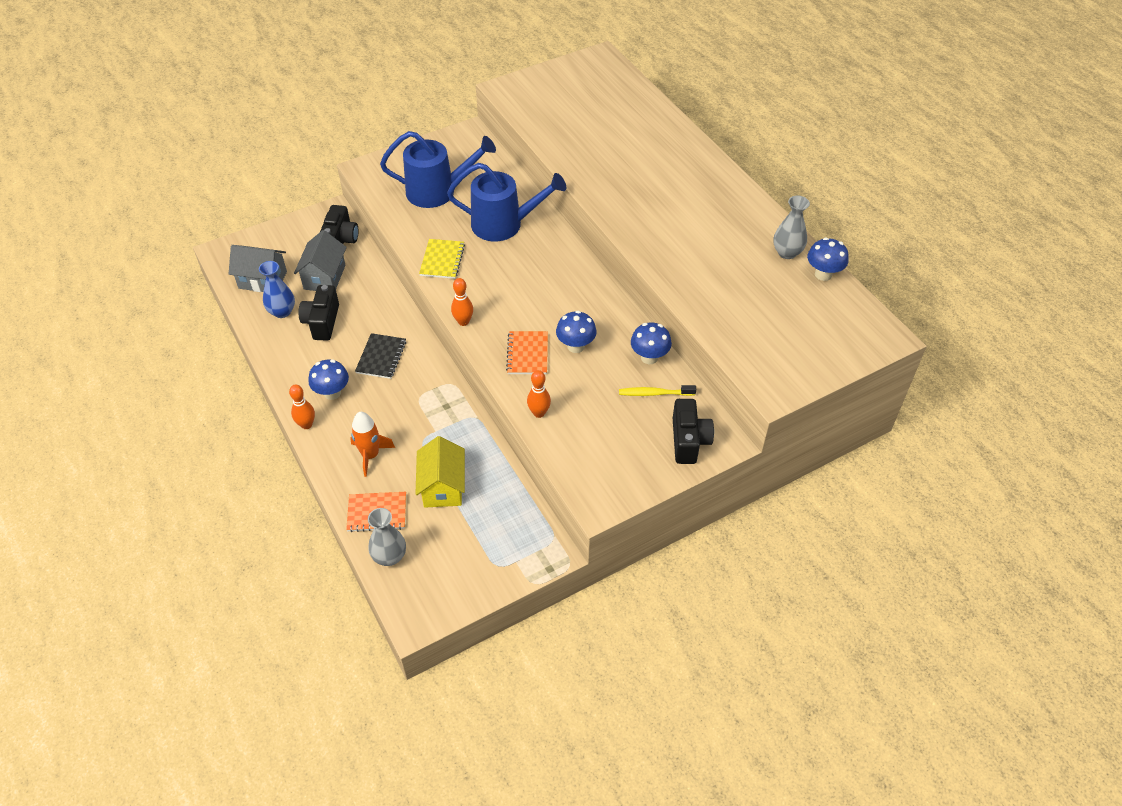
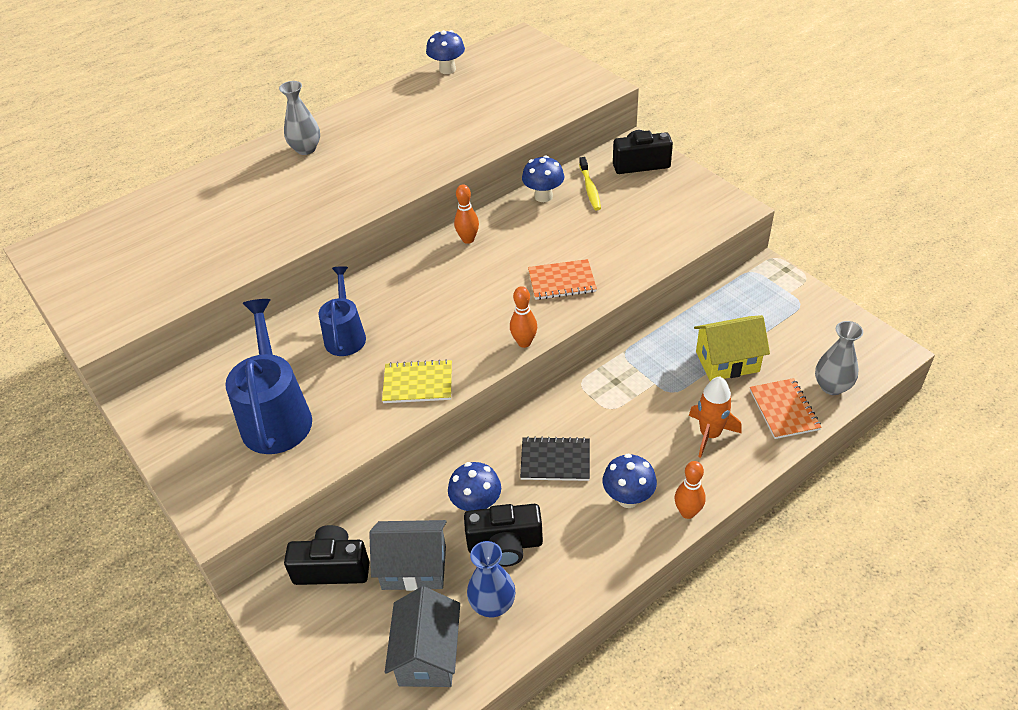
camera: 95 degrees left, 5 degrees down
(504, 224) = (345, 335): blue watering can -> blue watering can, size x0.63
(539, 413) = (642, 260): orange bowling pin -> orange bowling pin (468, 239)
(576, 346) = (541, 247): blue mushroom -> blue mushroom (476, 505)
(787, 252) = (420, 89): grey vase -> grey vase (306, 149)

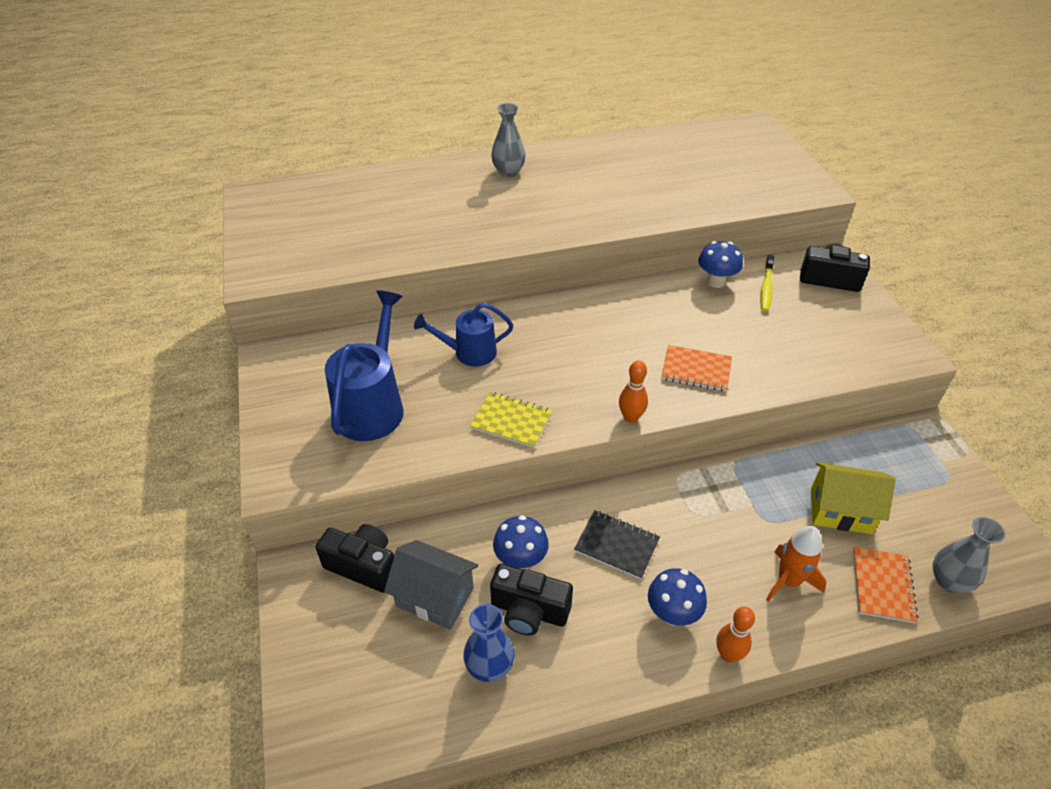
camera: 20 degrees right, 0 degrees up
(345, 335) = (469, 352): blue watering can -> blue watering can turned 120 degrees counterclockwise
(428, 655) = (406, 690): grey house -> none
(447, 69) = (672, 135): blue mushroom -> none
(468, 239) = (624, 300): orange bowling pin -> none

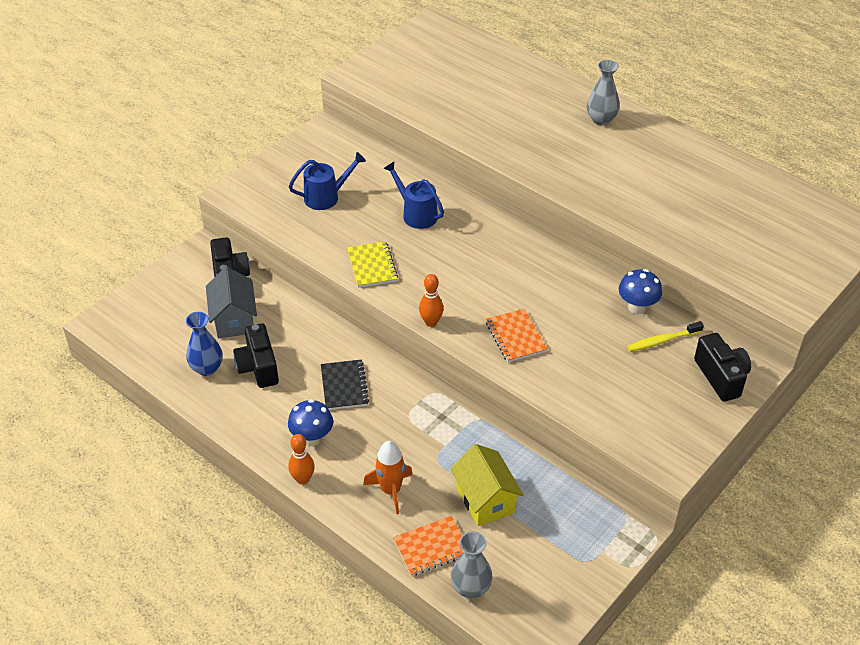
camera: 55 degrees right, 0 degrees up
(373, 405) = (326, 197): blue watering can -> blue watering can, size x0.63
(520, 560) = (293, 344): blue mushroom -> none

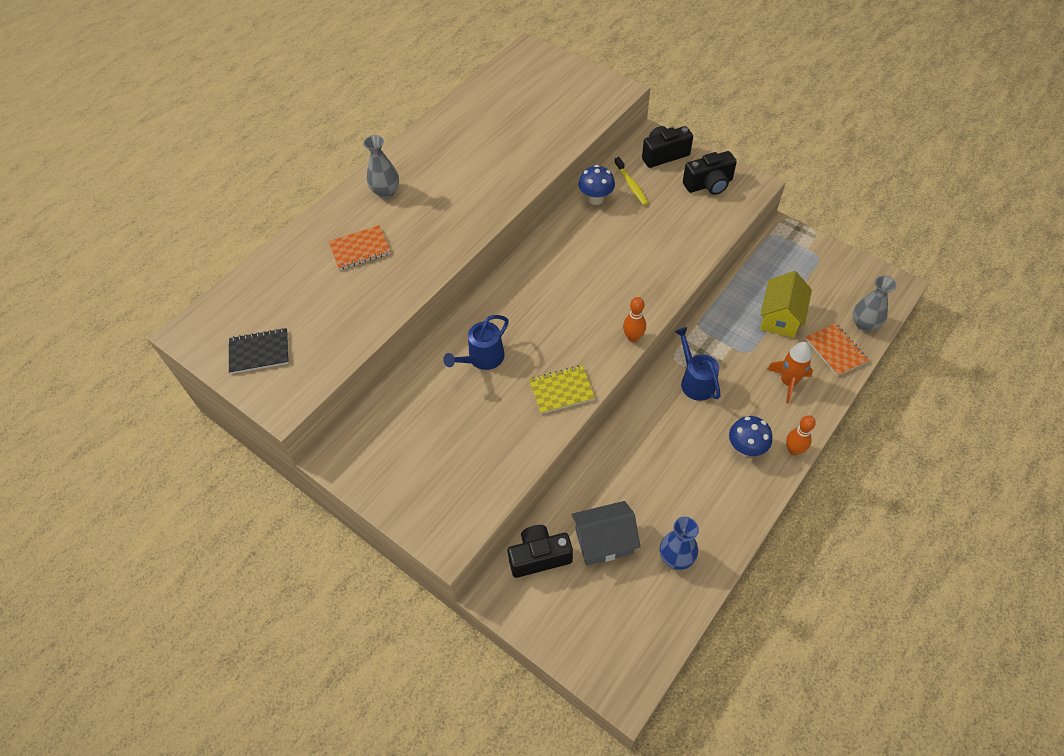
camera: 90 degrees left, 10 degrees up
(258, 367) = (667, 507): black camera -> black camera (709, 184)
(326, 197) = (455, 443): blue watering can -> blue watering can (695, 381)
(344, 386) = (679, 428): black notebook -> black notebook (259, 352)
(485, 499) = (780, 318): yellow house -> yellow house turned 45 degrees counterclockwise
(515, 337) = (641, 276): orange notebook -> orange notebook (360, 249)

